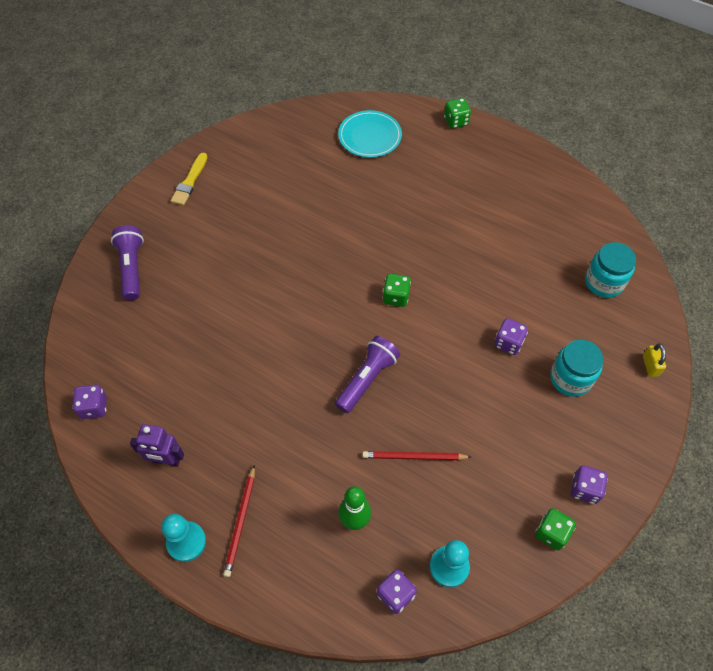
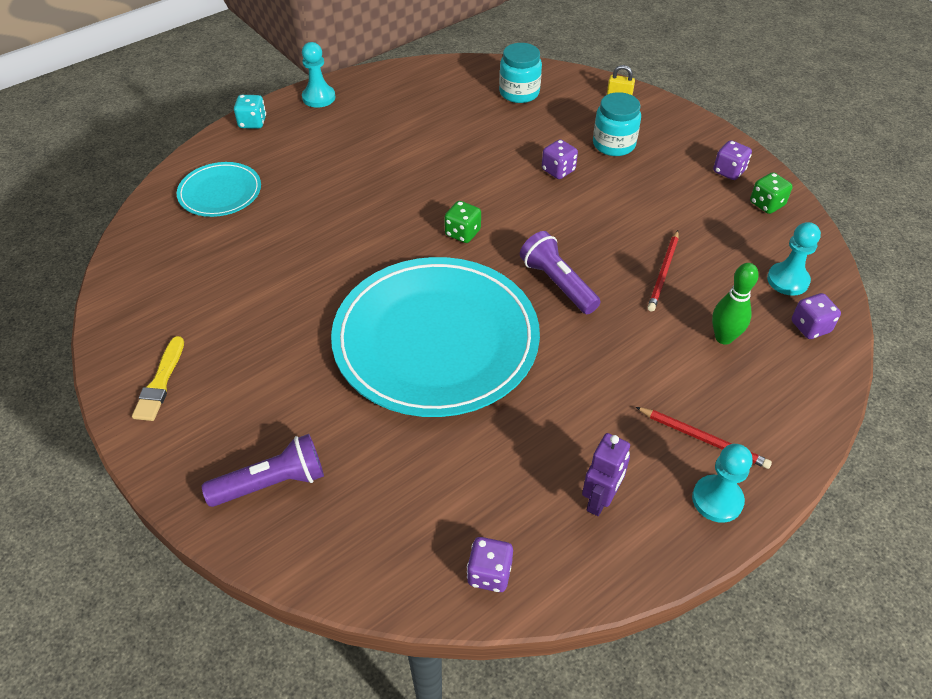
camera: 70 degrees left, 10 degrees down
(132, 268) = (272, 483): purple flashlight -> purple flashlight turned 150 degrees clockwise
(190, 181) = (160, 382): yellow brush -> yellow brush turned 60 degrees clockwise
(277, 315) = (436, 340): none -> turquoise plate
(456, 121) = (252, 123): green dice -> turquoise dice
(510, 147) = (319, 97): none -> turquoise pawn

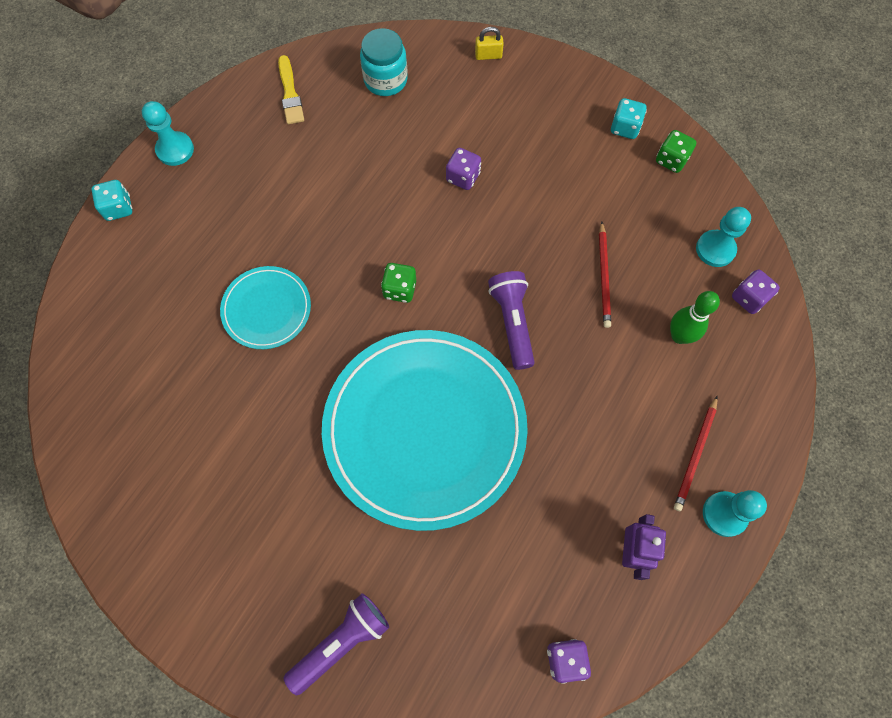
camera: 20 degrees left, 20 degrees up
(160, 382) = (183, 572): yellow brush -> yellow brush (290, 93)
(220, 192) = (129, 316): turquoise plate -> turquoise plate (267, 309)
(557, 283) = (512, 323): purple flashlight -> purple flashlight turned 45 degrees clockwise
(613, 144) = (505, 125): turquoise jar -> none
(703, 439) = (695, 455): red pencil -> red pencil turned 105 degrees clockwise
(729, 171) = (625, 128): purple dice -> turquoise dice

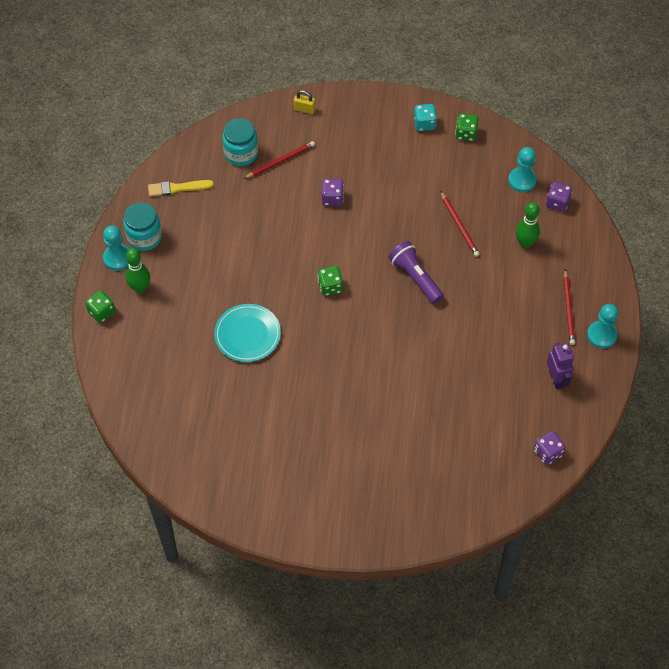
camera: 25 degrees left, 10 degrees down
(118, 208) = (101, 312): turquoise dice -> green dice
(178, 196) = (140, 288): none -> green bowling pin
(219, 137) = (144, 237): none -> turquoise jar
(290, 93) = (177, 188): yellow brush -> yellow brush turned 120 degrees clockwise
(341, 642) = (410, 502): purple flashlight -> none
(425, 429) = (394, 363): turquoise plate -> none
(426, 107) = (280, 161): none -> red pencil
(488, 55) = (304, 109): yellow padlock -> yellow padlock turned 45 degrees clockwise

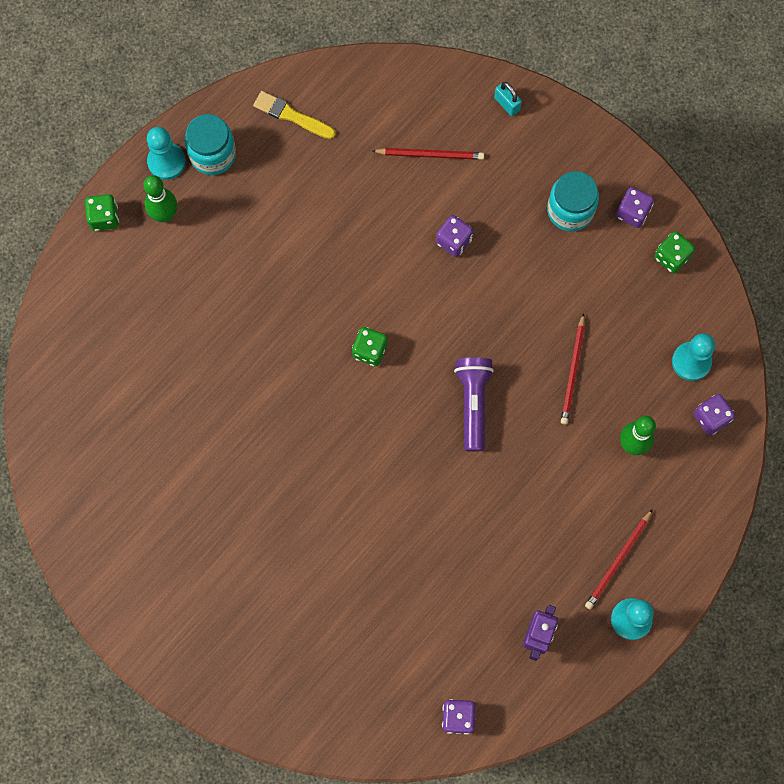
camera: 35 degrees right, 15 degrees up
(241, 153) = (393, 116): turquoise jar -> turquoise jar (570, 210)
(247, 334) = (238, 349): turquoise plate -> none
(304, 109) = (507, 104): yellow padlock -> turquoise padlock
(424, 124) = (632, 213): turquoise dice -> purple dice

